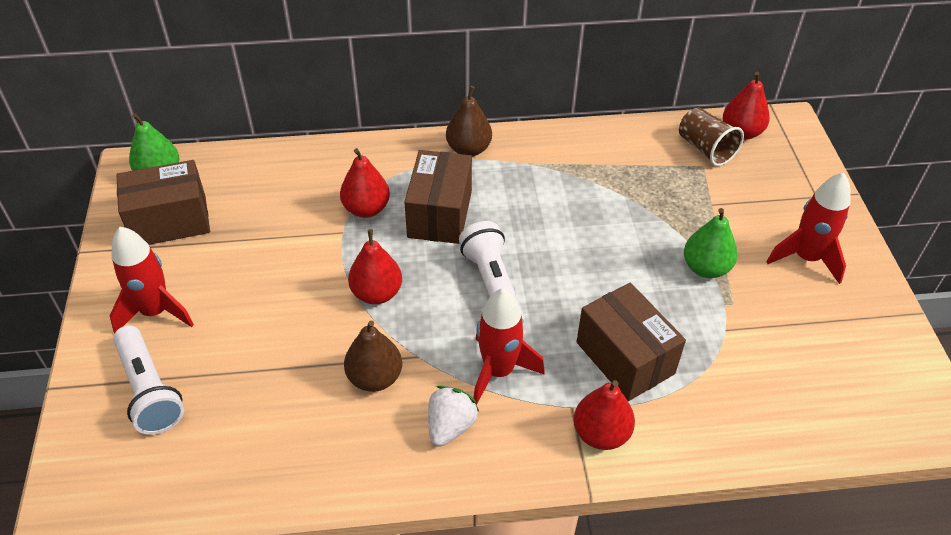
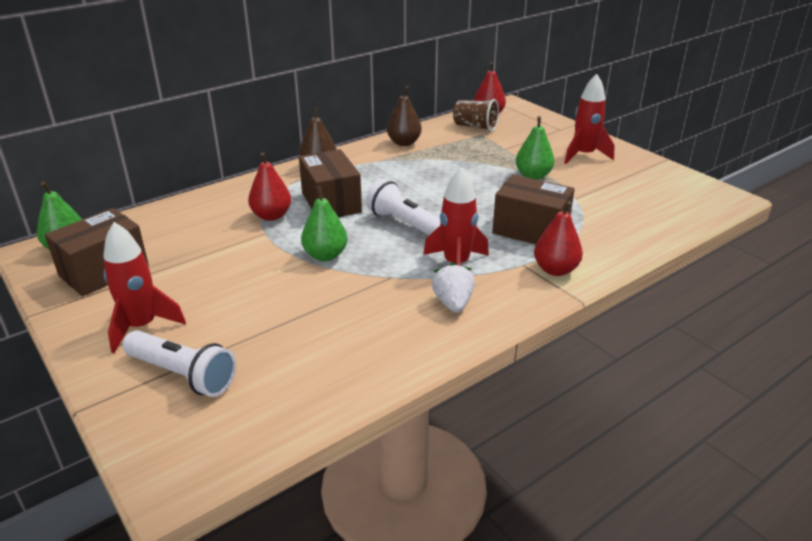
camera: 30 degrees left, 15 degrees down
(375, 378) = (370, 299): brown pear -> brown pear (404, 143)
(377, 293) = (325, 255): red pear -> green pear

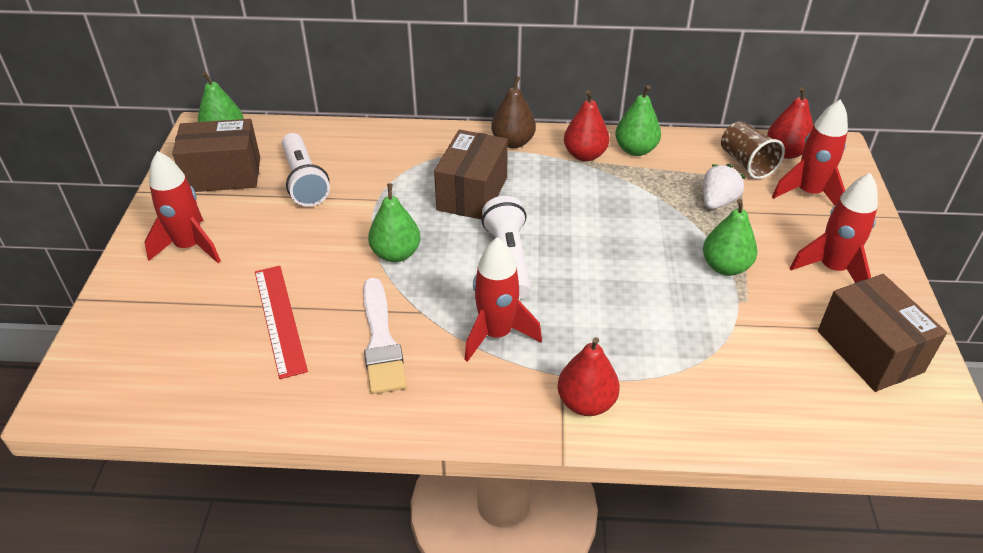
camera: 40 degrees right, 10 degrees up
(182, 375) = (165, 311): white flashlight -> white flashlight (304, 181)
(271, 216) = (404, 182): red pear -> red pear (584, 155)
(292, 331) = (279, 319): none -> red ruler
(387, 304) = (381, 341): none -> white brush
(404, 143) = (635, 150): brown pear -> green pear
(453, 303) = (437, 377): white strawberry -> white strawberry (717, 201)
(526, 128) = (808, 193): none -> red rocket
(530, 230) = (625, 337): brown box -> brown box (869, 351)

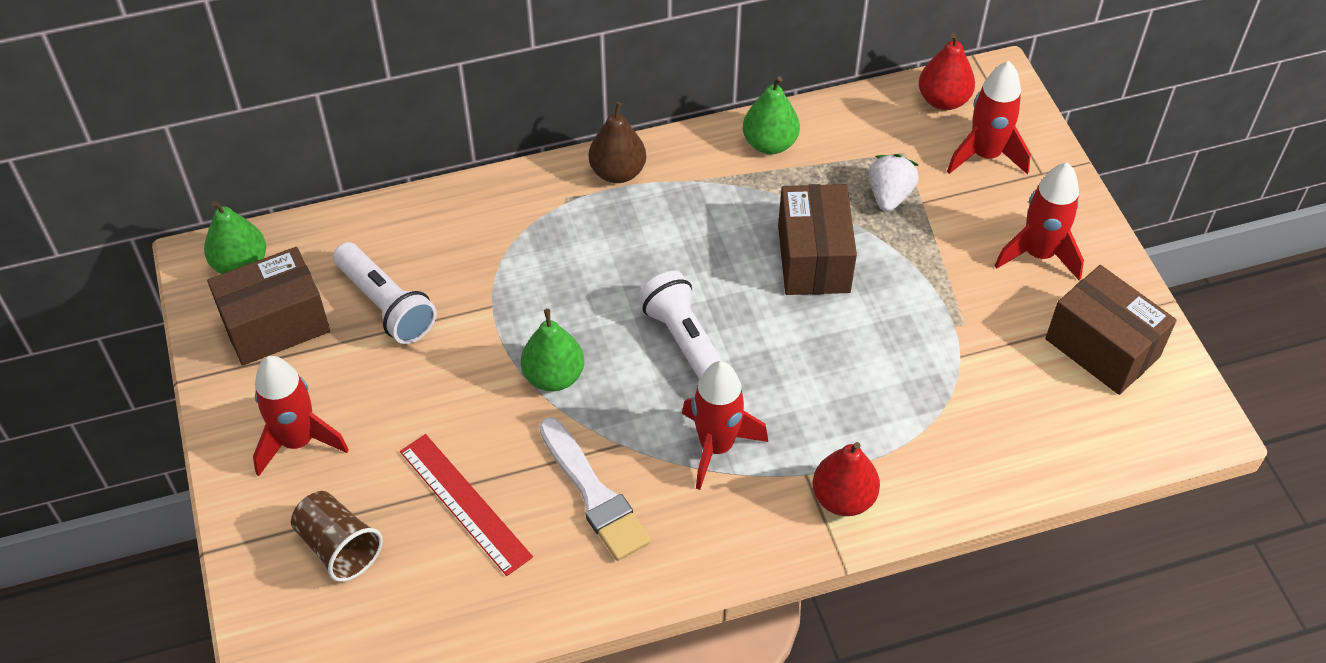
camera: 20 degrees left, 10 degrees up
(472, 193) = (603, 264): brown box -> brown box (813, 258)
(584, 155) = (712, 168): red pear -> none
(725, 267) = (927, 284): green pear -> none
(746, 163) = (904, 129): brown cup -> brown cup (339, 547)

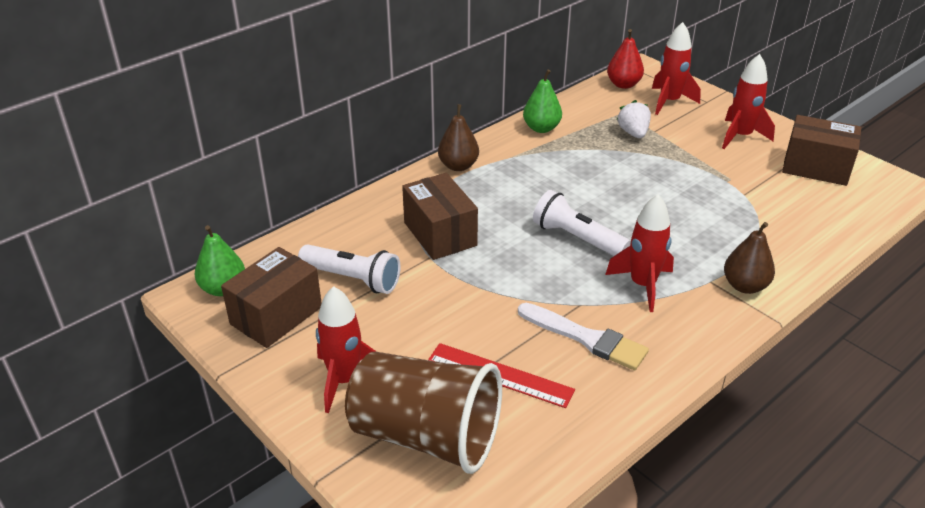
camera: 25 degrees left, 15 degrees down
(339, 547) = (426, 436): brown cup -> brown cup, size x1.94
(554, 376) = (504, 282): green pear -> none
(813, 258) = (616, 174): brown box -> brown box (440, 234)
(843, 498) = (745, 286): red pear -> brown pear

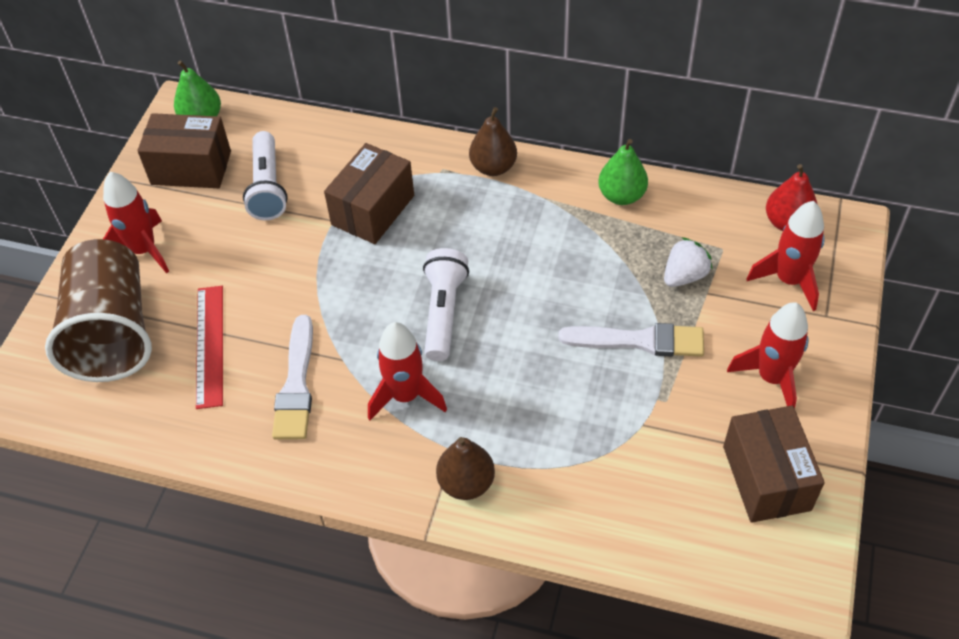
camera: 60 degrees right, 15 degrees up
(673, 169) = (639, 341): none -> white brush

